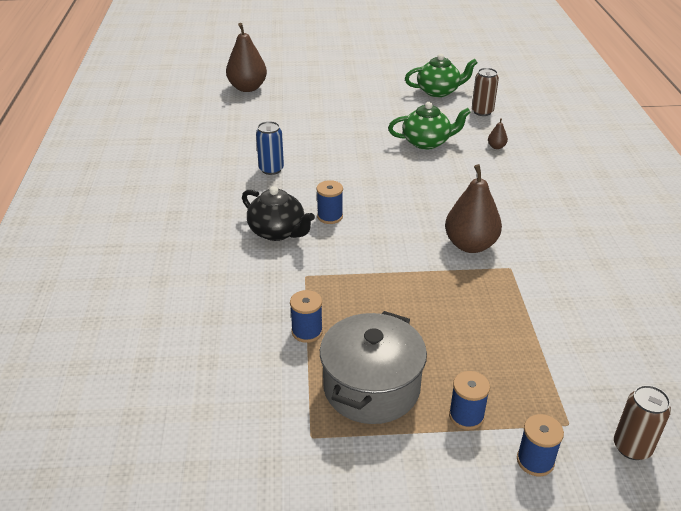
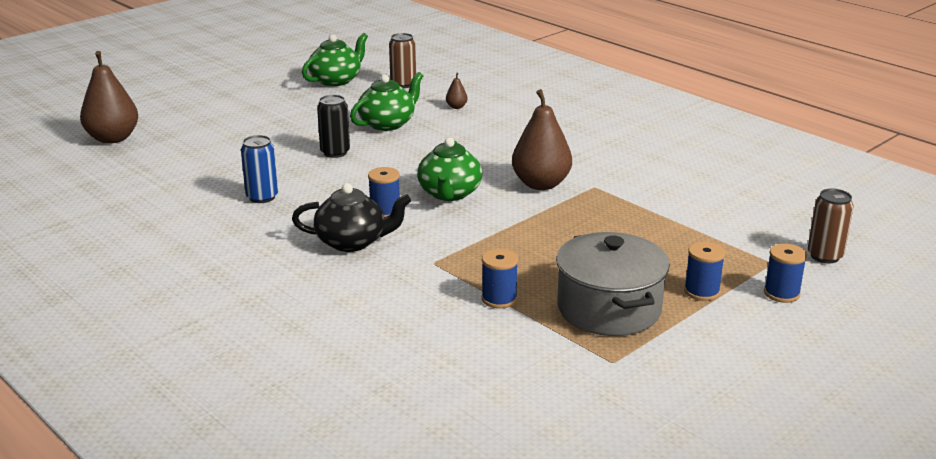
camera: 40 degrees left, 10 degrees down
(360, 152) = (335, 152): none -> black can
(392, 222) = (449, 194): none -> green teapot

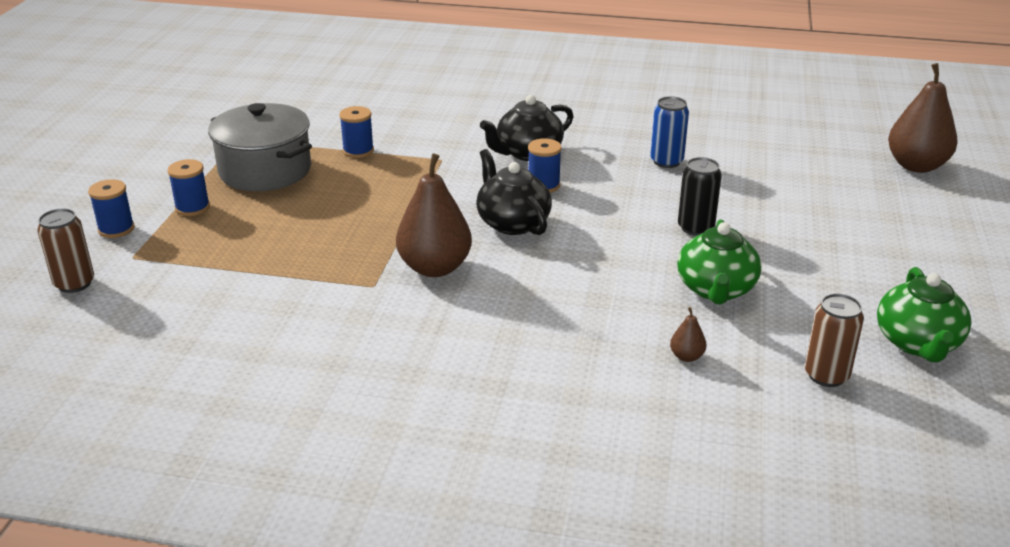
camera: 145 degrees right, 5 degrees up
(449, 194) = (512, 223): green teapot -> black teapot

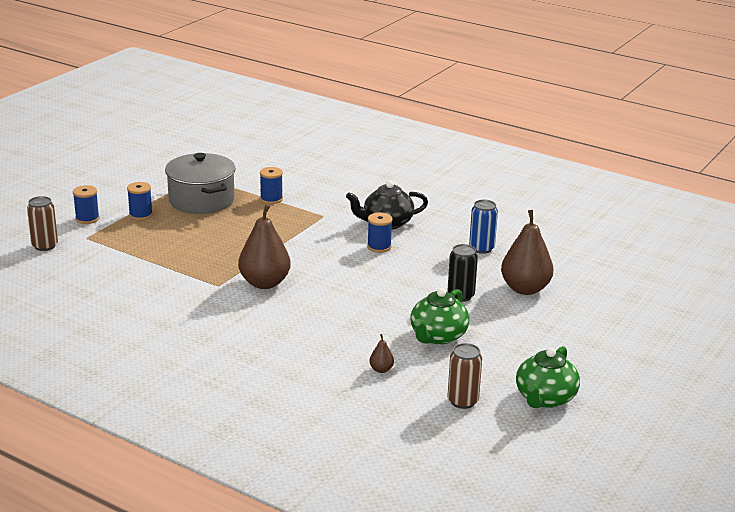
camera: 20 degrees right, 5 degrees down
(512, 223) = (337, 266): black teapot -> none
(916, 166) = (671, 289): brown pear -> brown pear (525, 289)

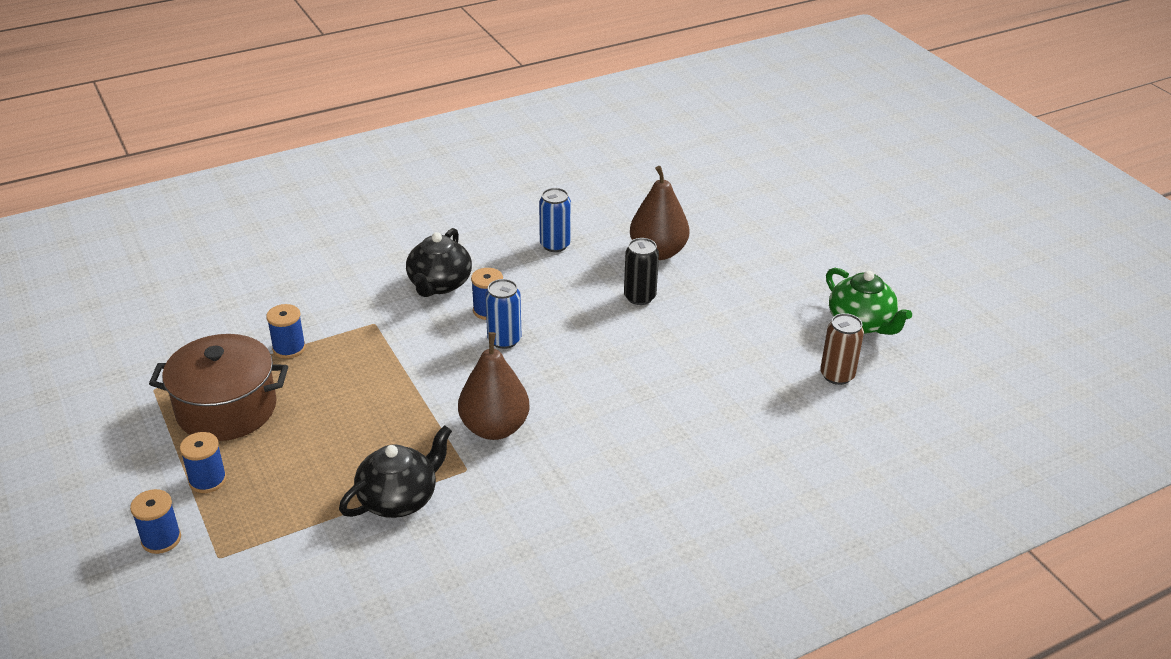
camera: 60 degrees left, 10 degrees up
(45, 246) = (199, 611): brown can -> none
(174, 272) = (399, 498): none -> black teapot
(201, 200) = (226, 409): grey pot -> brown pot
(354, 261) = (504, 340): none -> blue can
(381, 369) = (745, 407): brown pear -> none
(438, 336) = (707, 343): green teapot -> none

